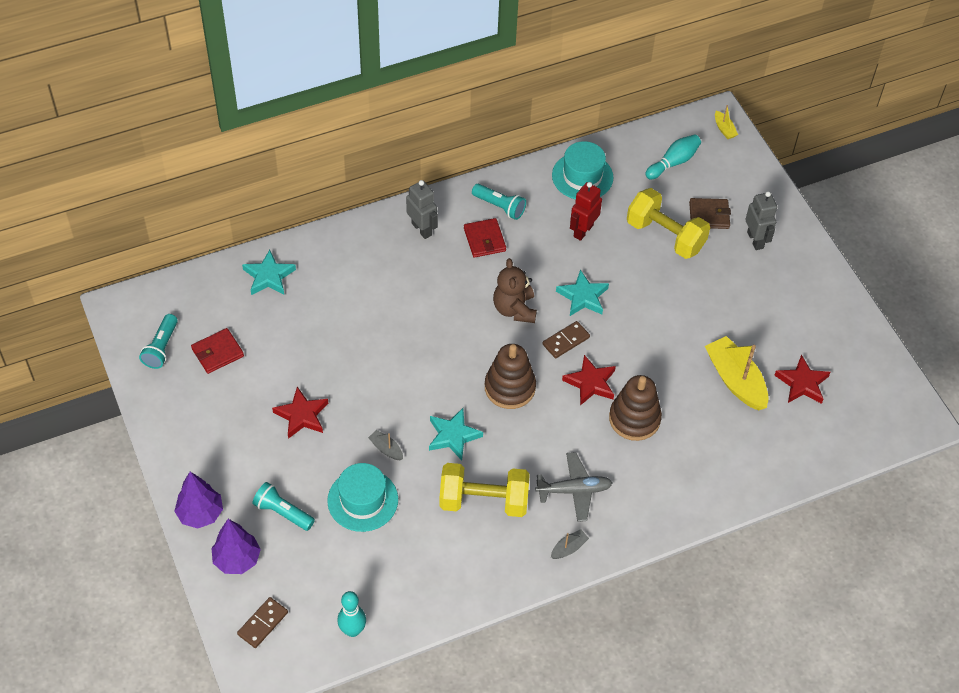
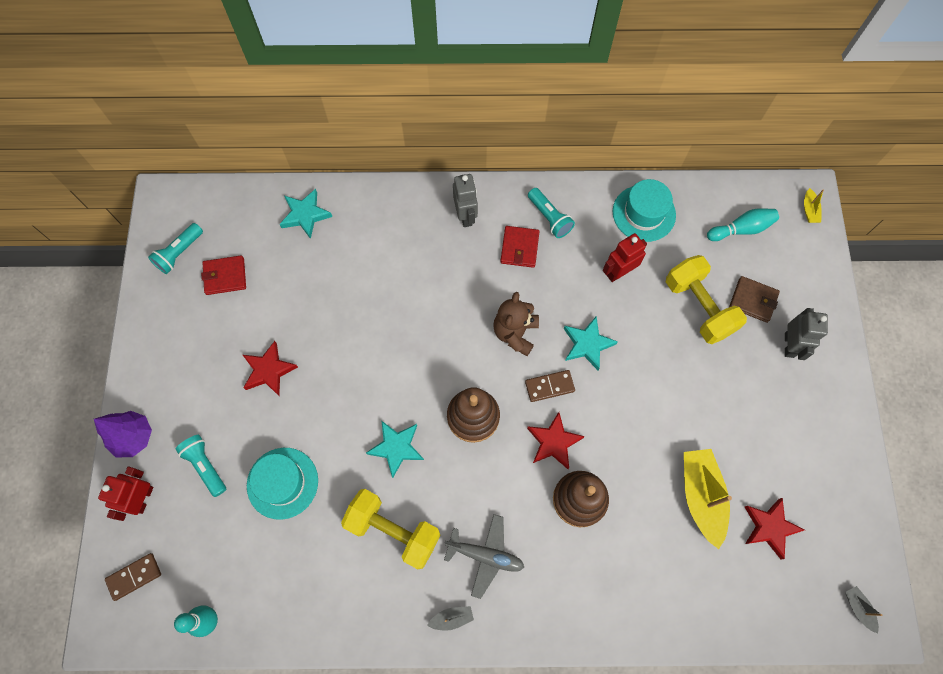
camera: 25 degrees right, 15 degrees up
(237, 559) = (143, 498): purple tree -> red robot
(386, 449) = (328, 436): grey boat -> grey boat (858, 608)

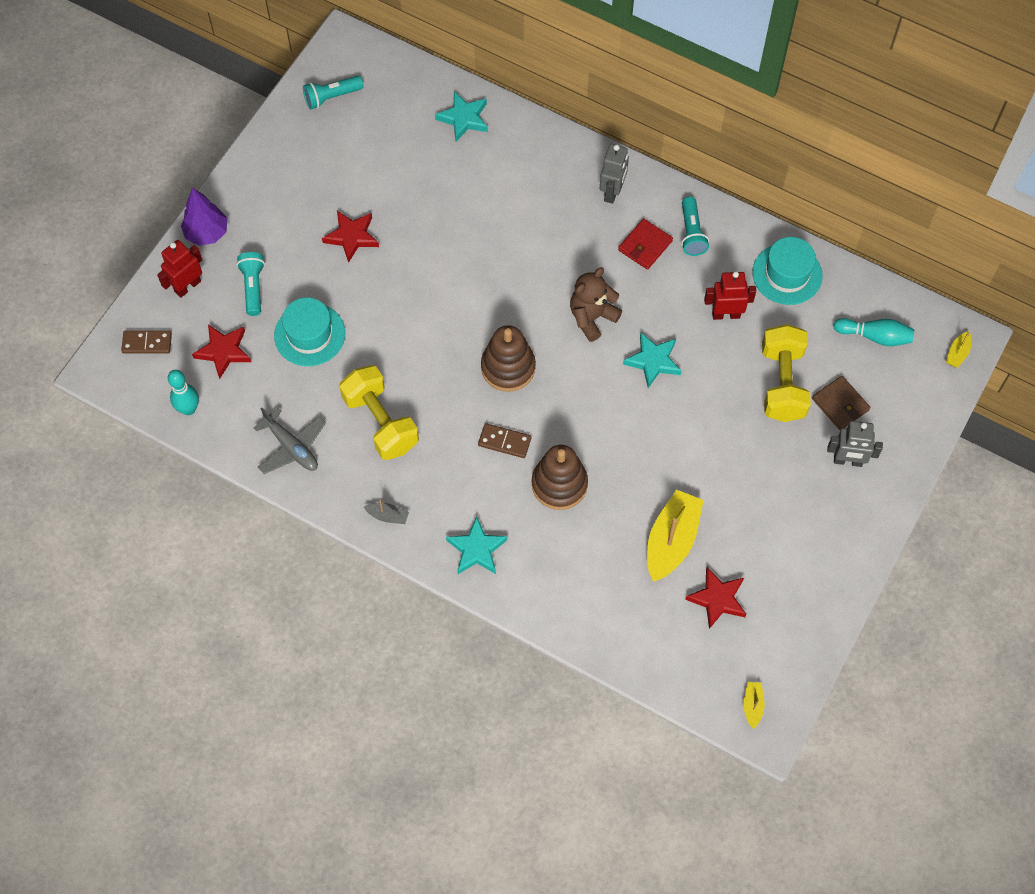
camera: 30 degrees right, 5 degrees down
(225, 276) = (360, 137): red wallet -> none
(396, 447) = (424, 357): turquoise star -> turquoise star (476, 549)
(485, 555) = (447, 484): grey plane -> grey plane (291, 447)
(549, 386) = (594, 378): brown domino -> brown domino (504, 442)
(553, 442) = (567, 426): red star -> red star (224, 351)
(789, 345) = (848, 461): grey robot -> grey robot turned 60 degrees clockwise
(858, 608) = (752, 705): grey boat -> yellow boat

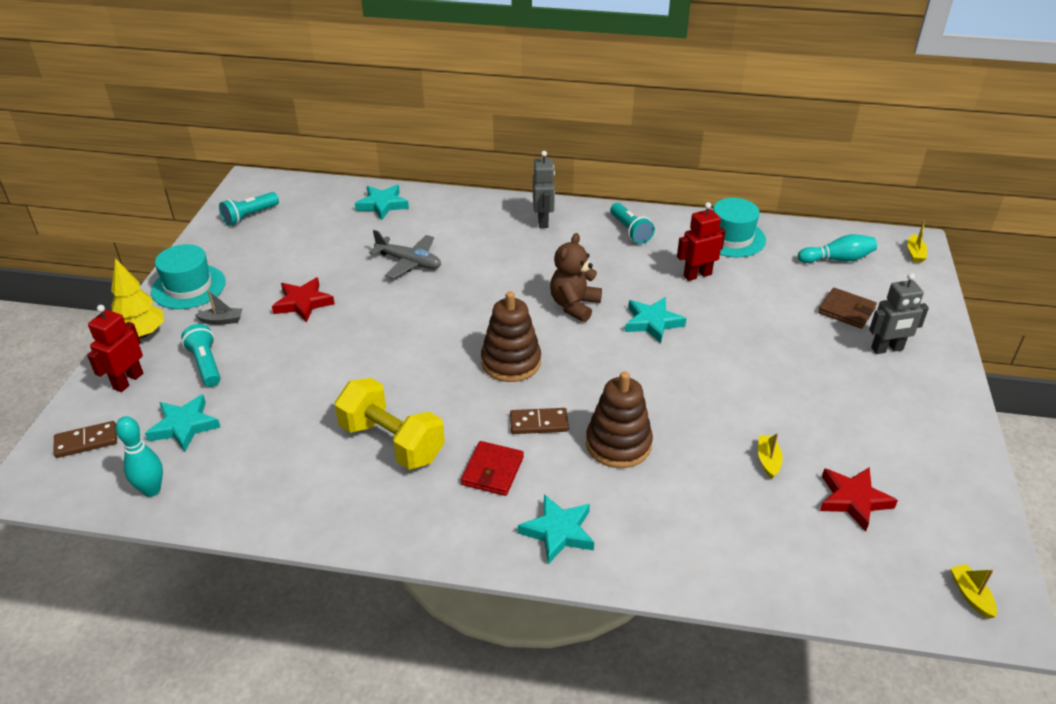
camera: 20 degrees left, 25 degrees down
(207, 233) = (142, 334): purple tree -> yellow tree
(224, 351) = (184, 426): red star -> turquoise star
(291, 447) = (292, 493): grey plane -> grey plane (409, 262)
(309, 334) = (282, 387): turquoise hat -> turquoise hat (188, 287)
(387, 516) = (436, 529): grey boat -> grey boat (222, 320)
(645, 246) = (594, 247): red wallet -> red wallet (492, 471)
(671, 540) = (768, 460): yellow boat -> yellow boat, size x0.46
(782, 383) = (783, 309): yellow dumbbell -> none

